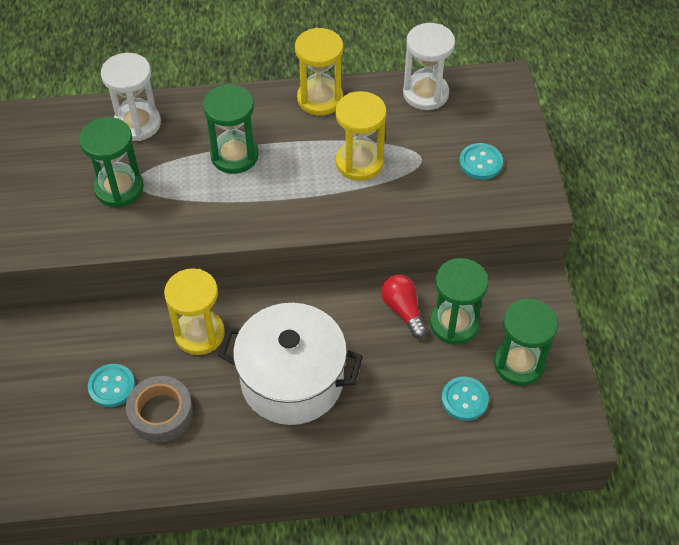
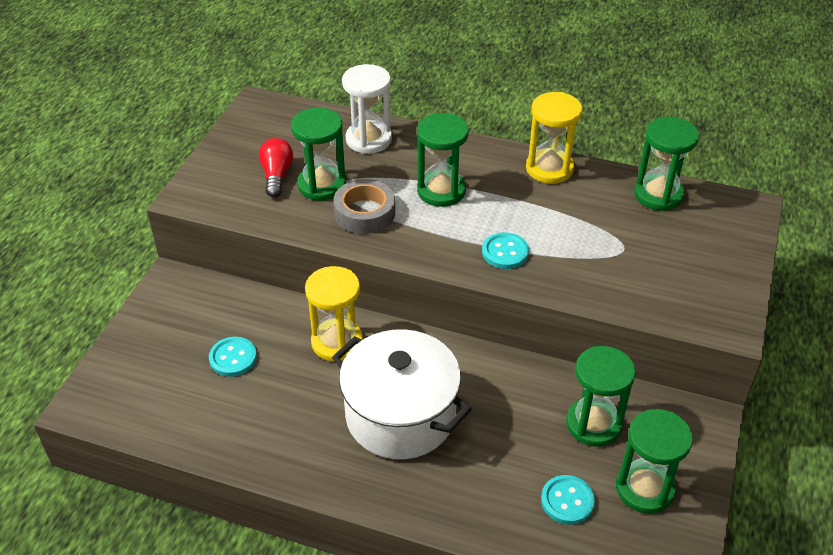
camera: 25 degrees right, 10 degrees down
(161, 413) = (262, 397): grey tape -> grey tape (365, 213)
(359, 162) = (558, 233): yellow hourglass -> none
(403, 310) = (546, 392): red light bulb -> red light bulb (276, 175)
(425, 94) = (658, 195): white hourglass -> green hourglass
(480, 162) = (685, 272): turquoise button -> turquoise button (505, 252)

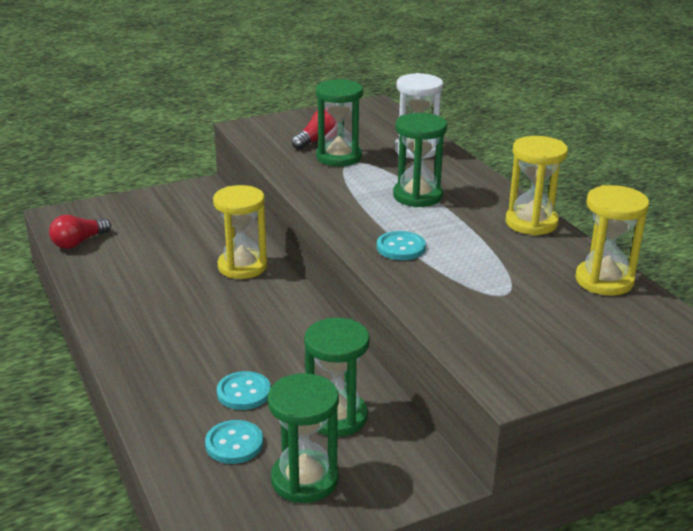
camera: 45 degrees right, 15 degrees down
(155, 419) = (79, 242): none -> red light bulb
(233, 358) = (169, 239): turquoise button -> turquoise button (244, 392)
(365, 213) = (340, 182): grey tape -> none
(400, 415) = (212, 325): white pot -> none
(658, 195) = (604, 280): green hourglass -> yellow hourglass

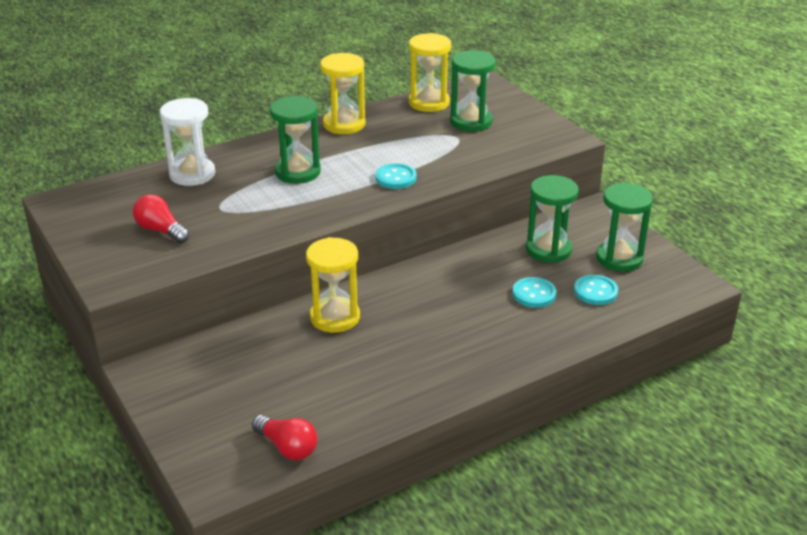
camera: 95 degrees left, 5 degrees up
(339, 157) = (207, 216): green hourglass -> green hourglass (471, 121)

